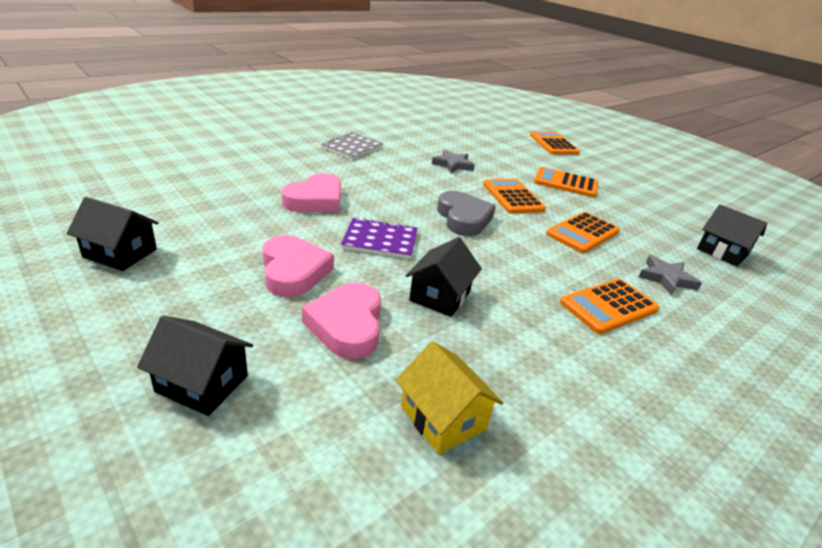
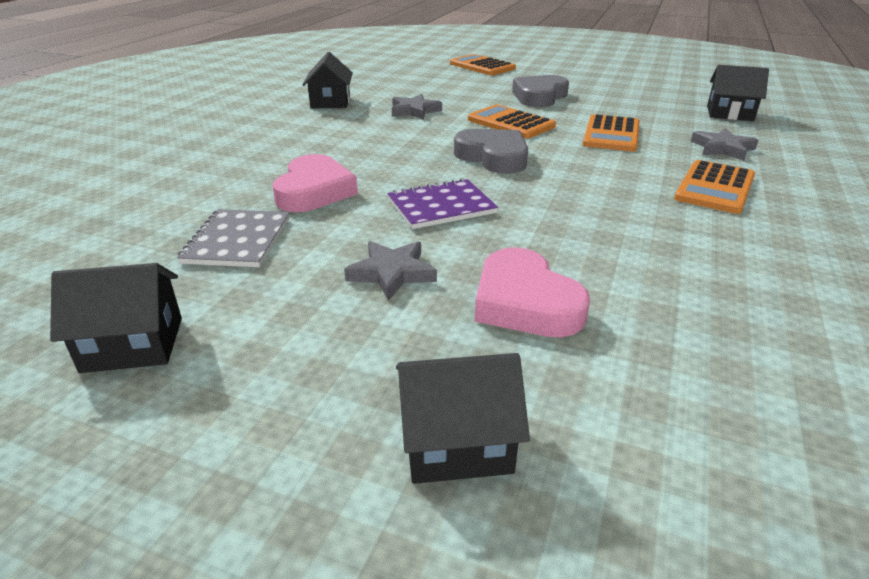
camera: 25 degrees left, 0 degrees up
(293, 271) = (392, 273): pink heart -> grey star
(352, 147) = (282, 125): grey notebook -> grey notebook (238, 240)
(440, 296) = (571, 236): black house -> black house (330, 102)
(443, 418) = (729, 346): yellow house -> none
(565, 183) = (539, 97): orange calculator -> grey heart

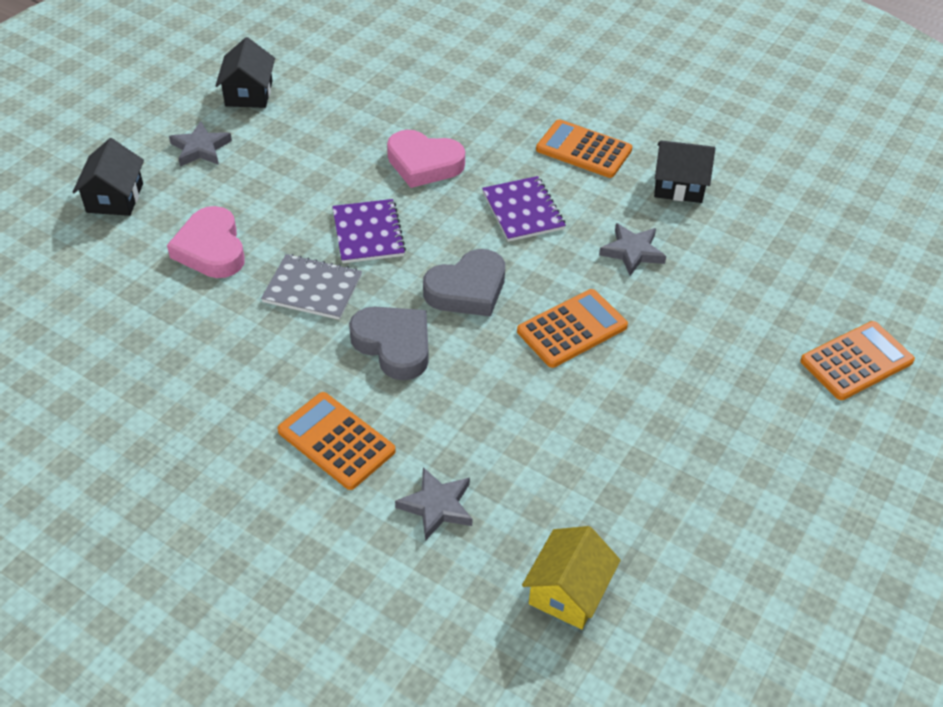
camera: 100 degrees right, 15 degrees up
(238, 240) = (352, 125): grey notebook -> grey notebook (312, 289)
(378, 145) = (523, 211): none -> purple notebook
(392, 273) = (275, 193): grey star -> grey star (200, 148)
(525, 303) = (211, 249): pink heart -> pink heart turned 90 degrees counterclockwise
(539, 97) = (678, 387): grey heart -> grey heart (394, 345)
(611, 134) = (511, 413): orange calculator -> orange calculator (583, 150)
(729, 113) = (568, 591): black house -> yellow house

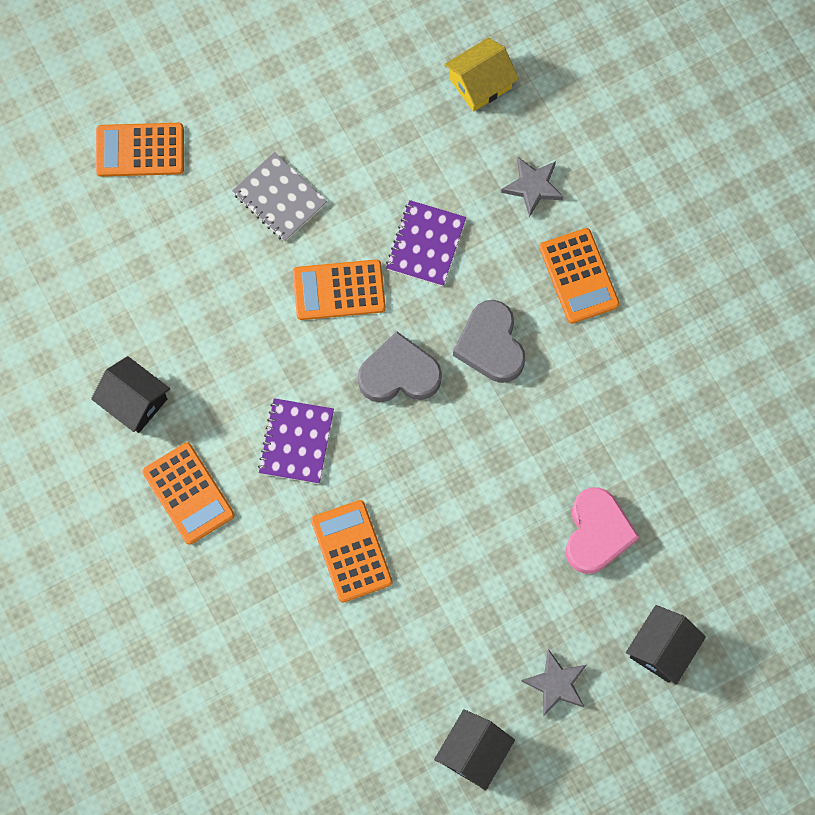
camera: 150 degrees left, 25 degrees up
(312, 289) = (529, 440): grey notebook -> grey notebook (279, 198)
(368, 233) = (450, 483): purple notebook -> purple notebook (426, 244)
(424, 164) = (351, 551): pink heart -> orange calculator
(632, 252) = (233, 345): grey star -> none

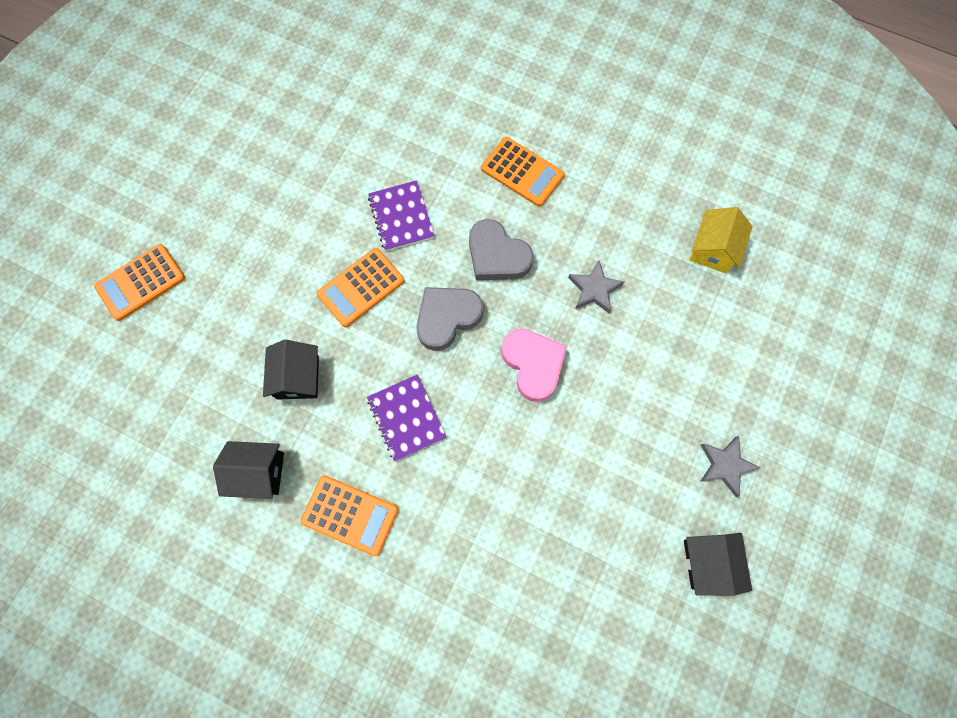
camera: 35 degrees left, 0 degrees up
(279, 198) = (272, 251): grey notebook -> none
(351, 551) = (506, 472): orange calculator -> none
(480, 83) = (362, 90): yellow house -> yellow house (713, 249)
(533, 187) = (447, 134): grey star -> grey star (594, 289)
(597, 533) = (668, 336): pink heart -> pink heart (533, 364)
(662, 649) = (775, 387): black house -> black house (298, 377)

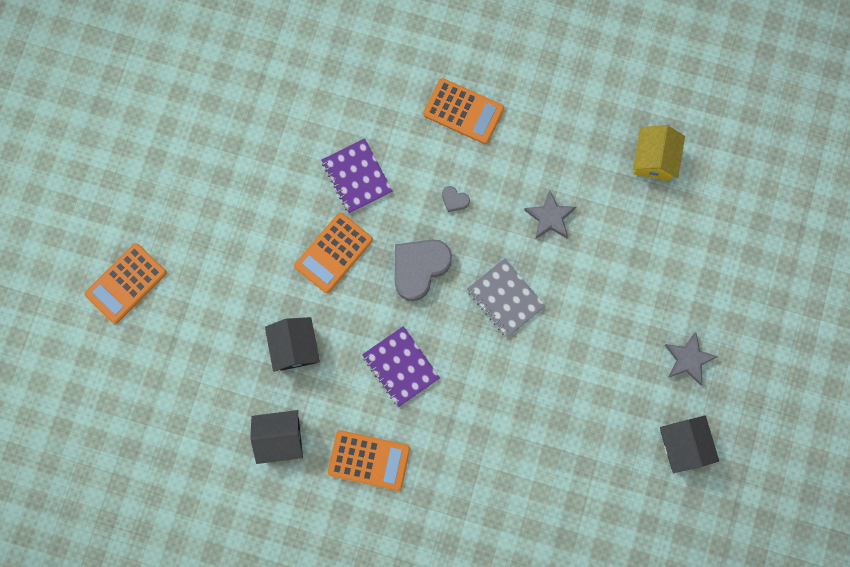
camera: 10 degrees left, 5 degrees up
(497, 256) = (454, 200): grey heart -> grey heart, size x0.44
(533, 364) = (505, 298): pink heart -> grey notebook

